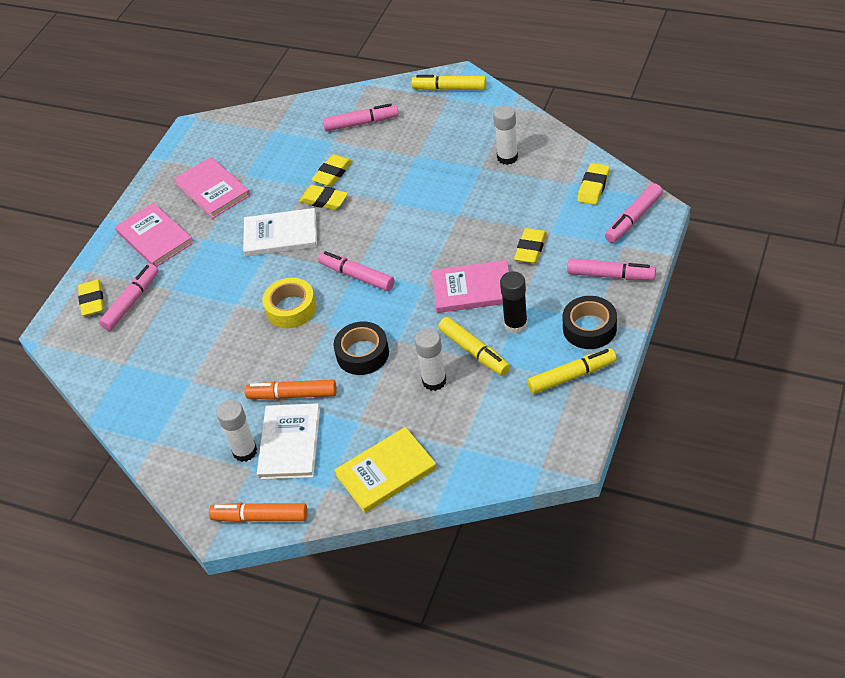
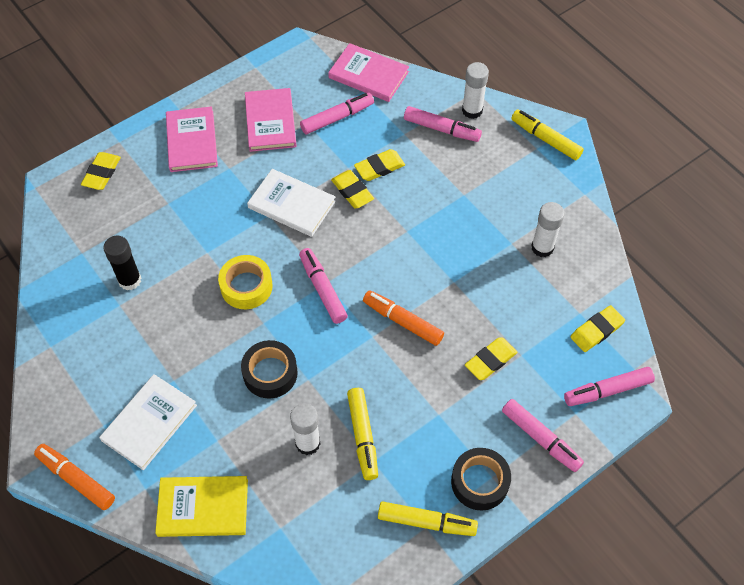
camera: 25 degrees right, 10 degrees up
(132, 302) = (130, 195): pink marker -> pink marker (337, 118)
(245, 451) = (110, 405): white glue stick -> white glue stick (472, 110)
(292, 395) = (185, 375): orange marker -> orange marker (402, 321)
(472, 289) = (409, 369): pink book -> pink book (368, 75)
(515, 324) = (418, 433): black glue stick -> black glue stick (130, 280)

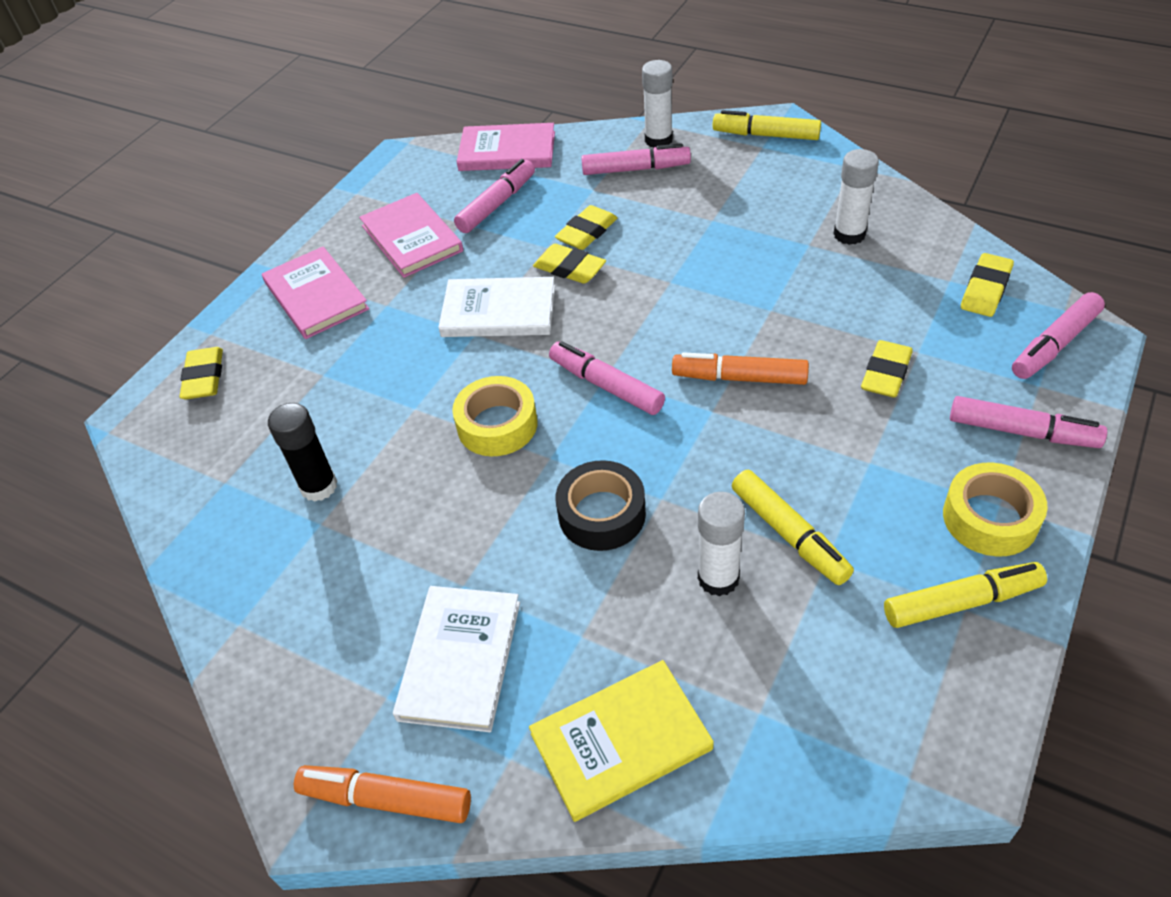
camera: 20 degrees left, 10 degrees down
(480, 482) = (990, 518): black tape -> yellow tape

